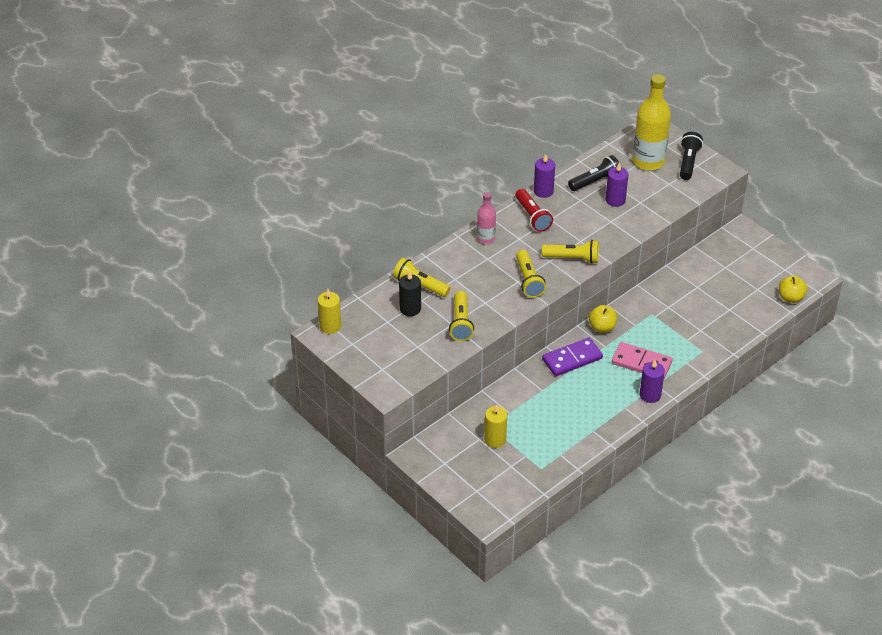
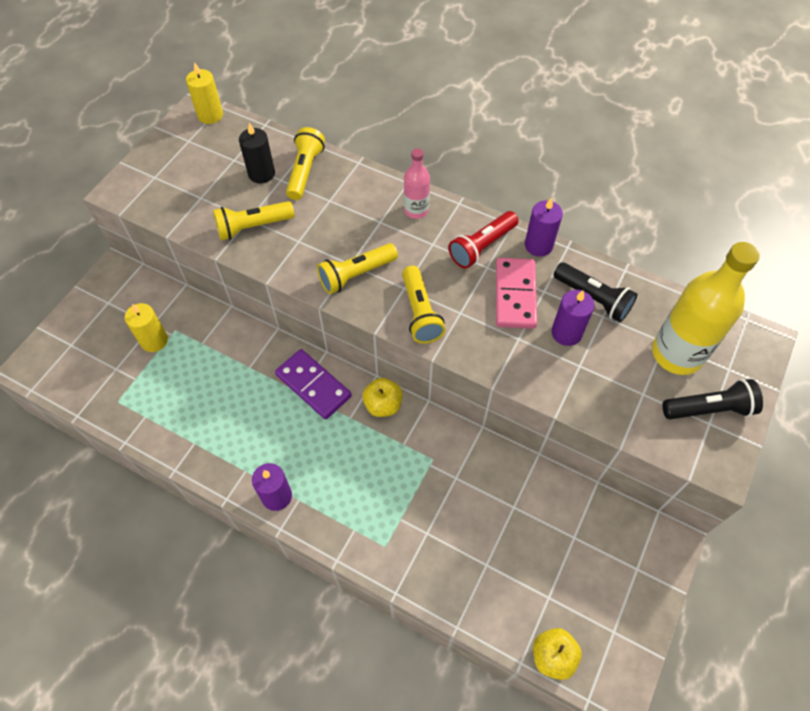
camera: 70 degrees right, 15 degrees up
(641, 363) = (334, 470): pink domino -> pink domino (515, 295)

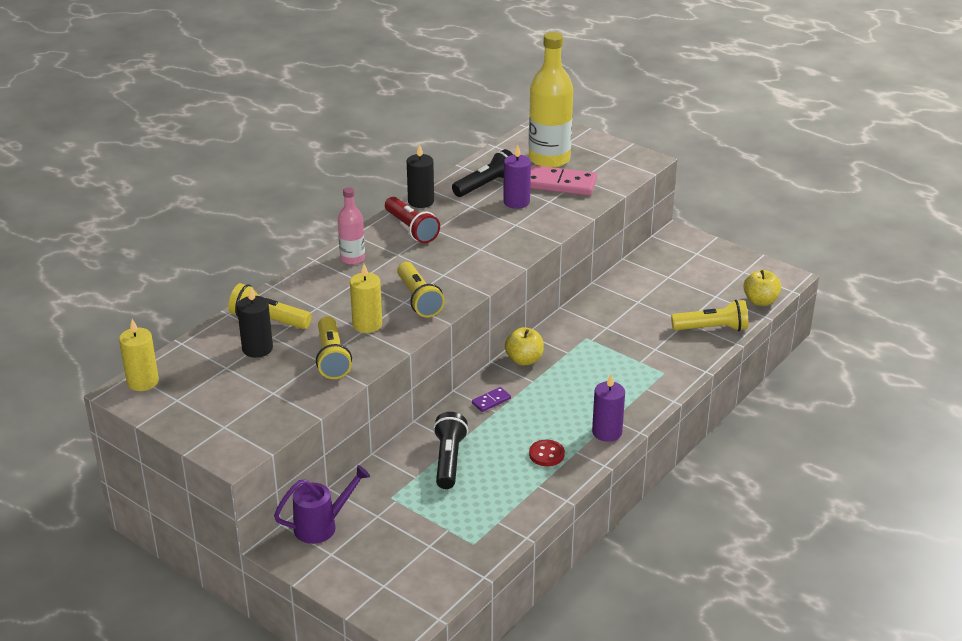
camera: 80 degrees left, 25 degrees down
(139, 289) = (321, 526): none -> purple watering can
(154, 341) = (400, 514): yellow candle -> yellow candle (367, 324)
(238, 444) = (546, 454): none -> red button
(313, 385) = (491, 401): purple domino -> purple domino, size x0.48
(420, 313) = (474, 269): yellow flashlight -> yellow flashlight (712, 328)
(515, 295) = (470, 220): pink domino -> pink domino (560, 184)
(538, 245) = (421, 201): purple candle -> black candle
(709, 408) = (599, 155): black flashlight -> black flashlight (448, 460)

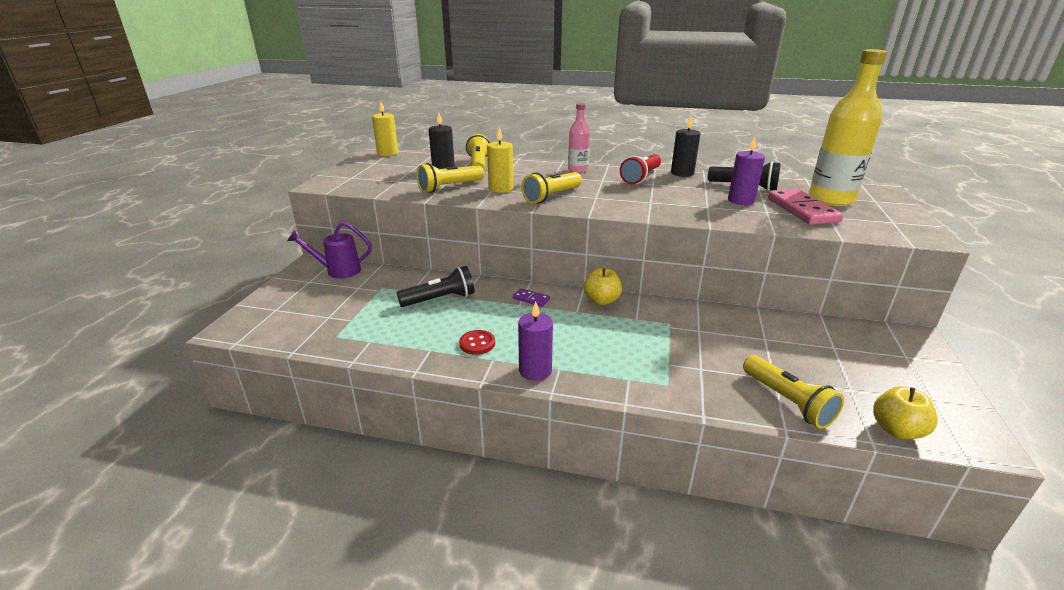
camera: 65 degrees right, 5 degrees down
(321, 526) = (338, 271): purple watering can -> purple watering can turned 135 degrees clockwise

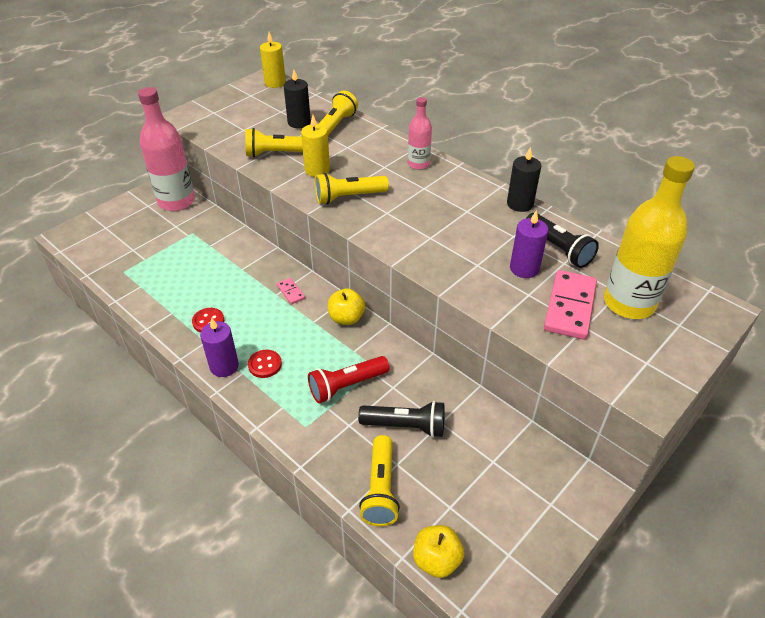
camera: 30 degrees right, 15 degrees up
(338, 271) = (176, 201): purple watering can -> pink bottle
(440, 299) = (222, 263): black flashlight -> black flashlight (406, 426)
(531, 299) = (291, 292): purple domino -> pink domino
(572, 355) = (265, 364): none -> red button
(641, 177) = (467, 197): red flashlight -> red flashlight (346, 386)

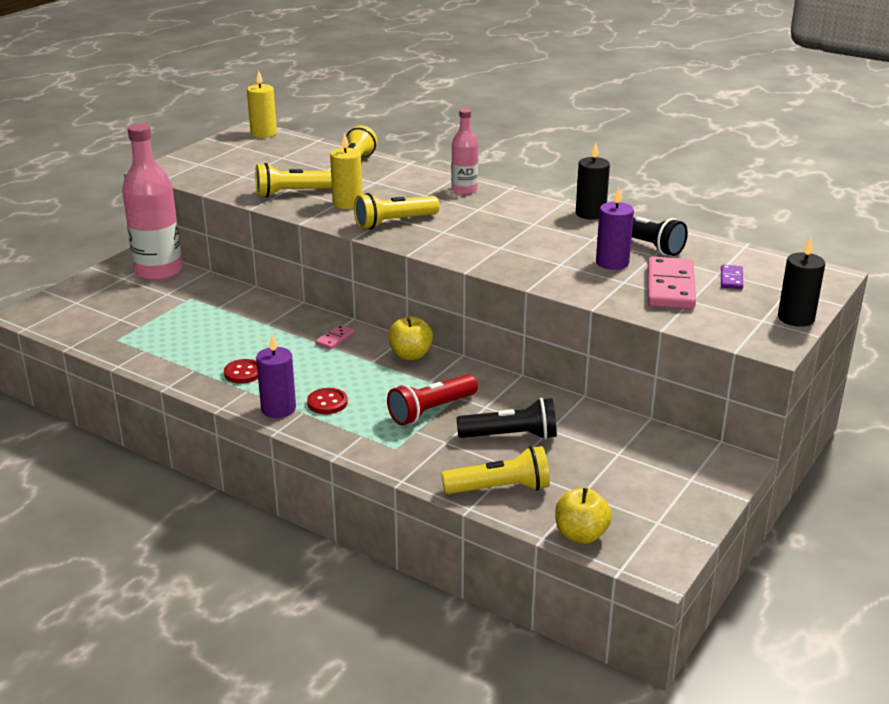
camera: 10 degrees left, 15 degrees down
(291, 292) = (335, 339): pink domino -> pink domino turned 75 degrees clockwise
(299, 122) = (308, 165): black candle -> black candle (796, 318)
(381, 489) = (500, 488): yellow flashlight -> yellow flashlight turned 90 degrees counterclockwise
(629, 303) = (731, 279): yellow bottle -> purple domino

